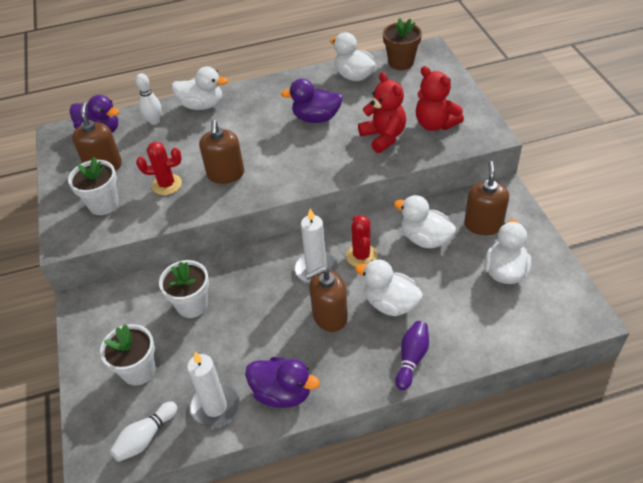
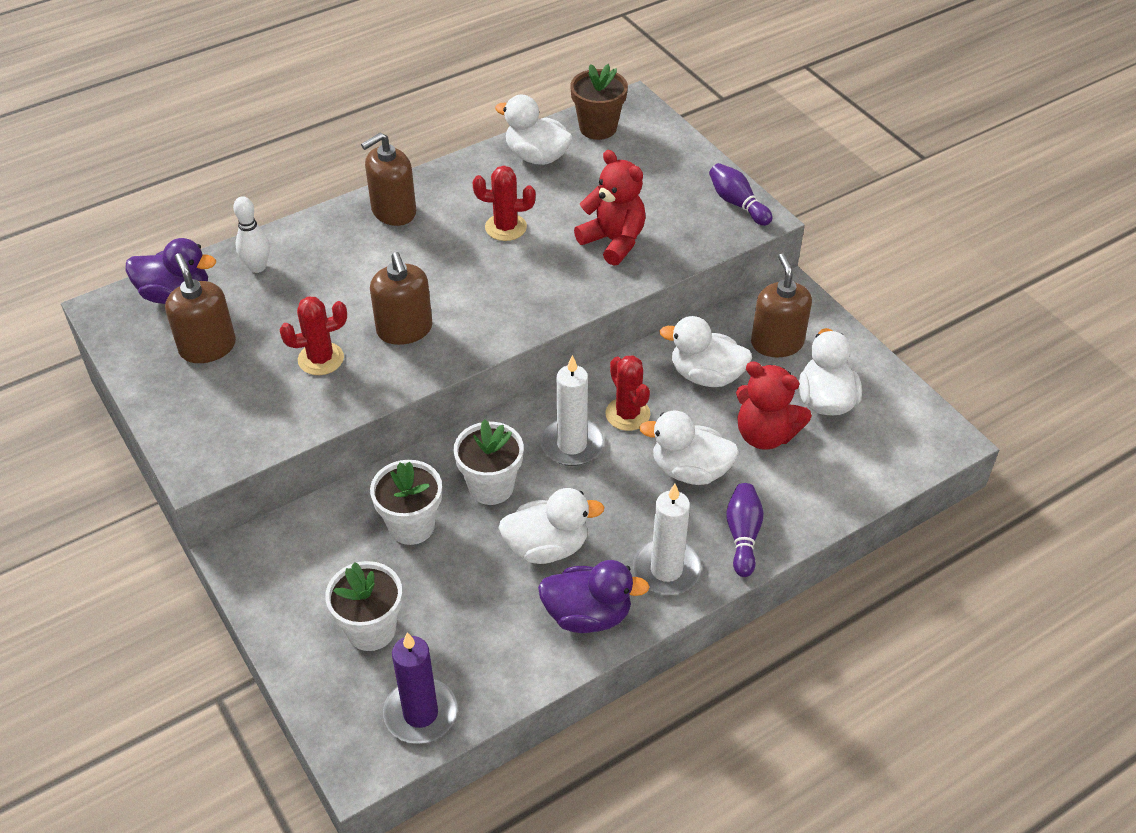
camera: 20 degrees left, 0 degrees up
(103, 204) = (235, 403): white flower pot -> white flower pot (491, 487)
(146, 437) = (420, 713): white bowling pin -> purple candle
(202, 105) = (322, 232): white duck -> white duck (547, 547)
(215, 407) = (502, 653): white candle -> white candle (666, 570)
(316, 118) = (506, 227): purple duck -> red cactus
(329, 316) = (614, 503): brown soap dispenser -> brown soap dispenser (393, 211)
(435, 124) = (679, 212): red teddy bear -> red teddy bear (765, 435)
(478, 123) = (737, 203): none -> purple bowling pin

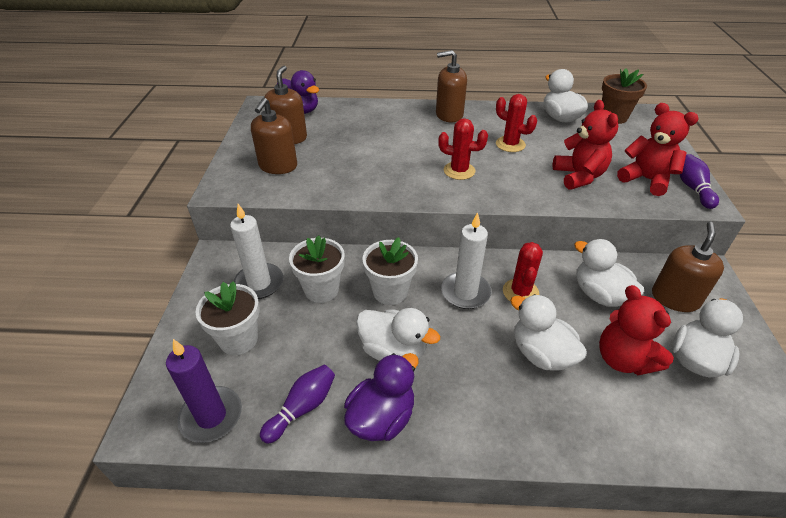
camera: 35 degrees right, 5 degrees down
(257, 267) = (351, 113): white bowling pin -> none
(321, 359) = (339, 166): red cactus -> red cactus (459, 171)
(404, 329) = (400, 171): brown soap dispenser -> brown soap dispenser (278, 166)
(588, 615) = (381, 417): purple duck -> purple duck turned 90 degrees counterclockwise
(666, 570) = (468, 419): white candle -> white candle (259, 283)
(686, 213) = (646, 180): none -> red teddy bear
(743, 536) = (552, 429): purple bowling pin -> purple bowling pin (302, 408)

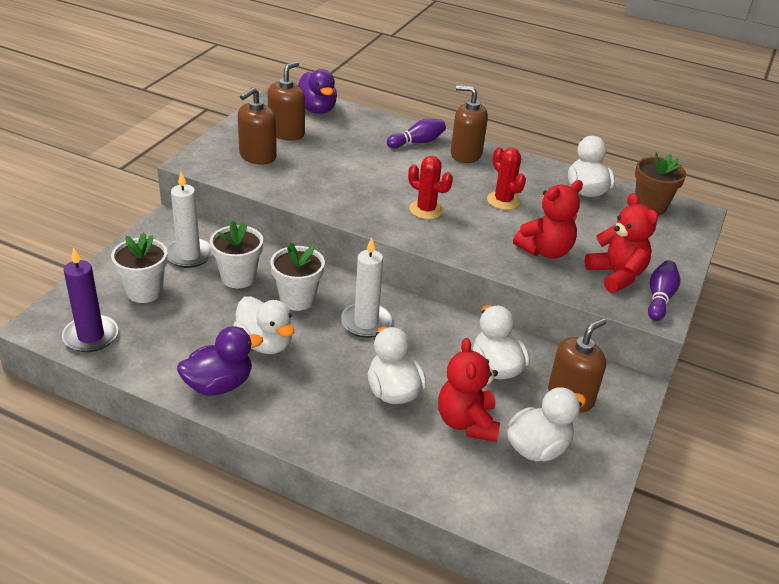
camera: 20 degrees right, 5 degrees down
(302, 408) = (162, 356): purple bowling pin -> purple bowling pin (417, 142)
(520, 292) = (418, 340): red cactus -> none
(578, 176) = (545, 251): red teddy bear -> red teddy bear turned 45 degrees clockwise

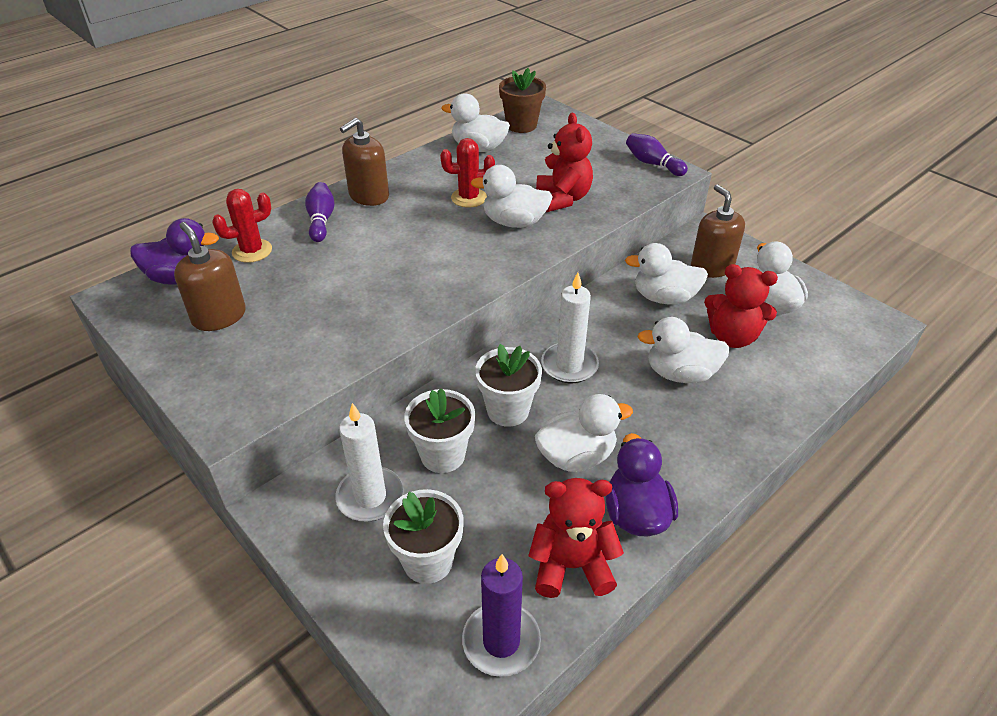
camera: 65 degrees left, 5 degrees up
(257, 156) = (257, 355): brown soap dispenser -> none
(426, 210) = (457, 250): red cactus -> red cactus (252, 251)
(486, 230) = (514, 222): none -> white duck
(616, 275) = (614, 174): red teddy bear -> red teddy bear (571, 566)

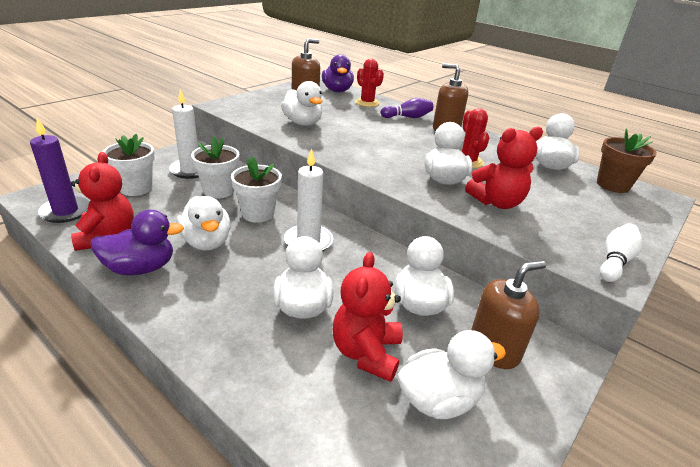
camera: 80 degrees right, 10 degrees down
(330, 322) = (302, 123): none -> white duck
(652, 164) = (615, 261): purple bowling pin -> white bowling pin

